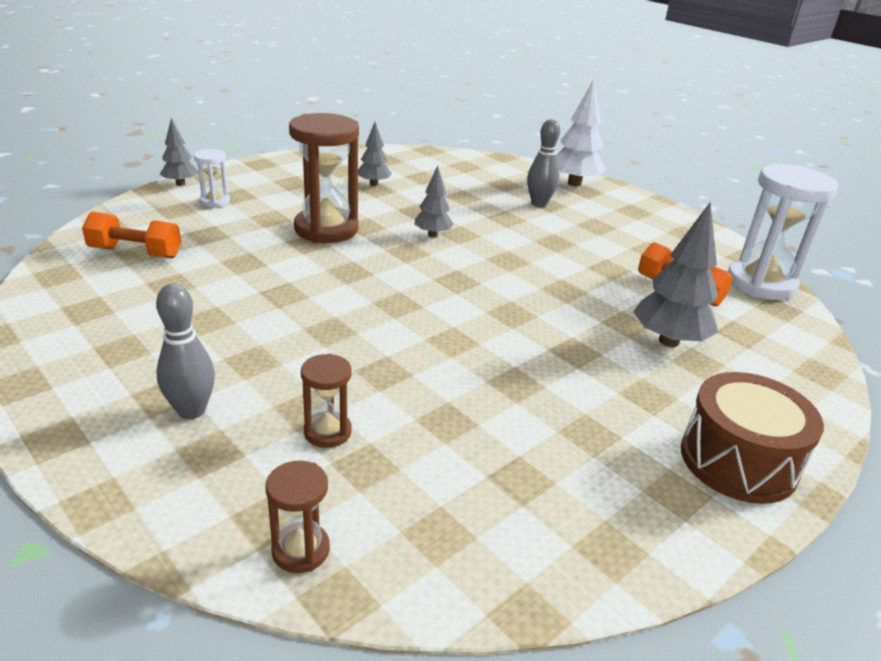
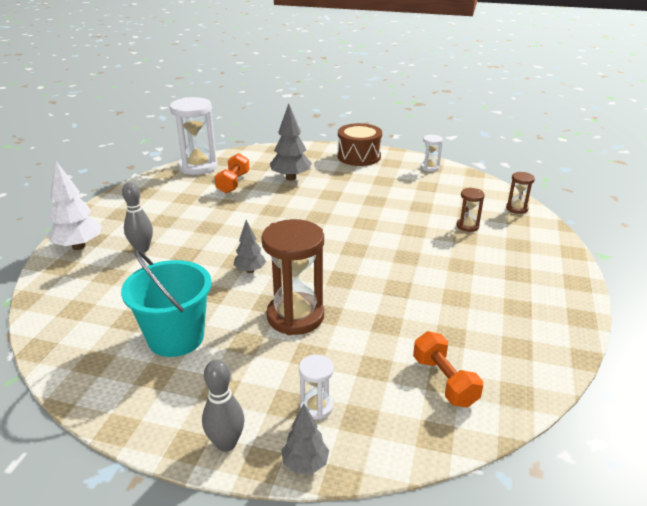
camera: 120 degrees left, 0 degrees up
(191, 410) = (511, 261): grey bowling pin -> grey bowling pin (226, 443)
(374, 184) = (176, 338): grey tree -> turquoise bucket
(611, 542) = (429, 168): none -> white hourglass

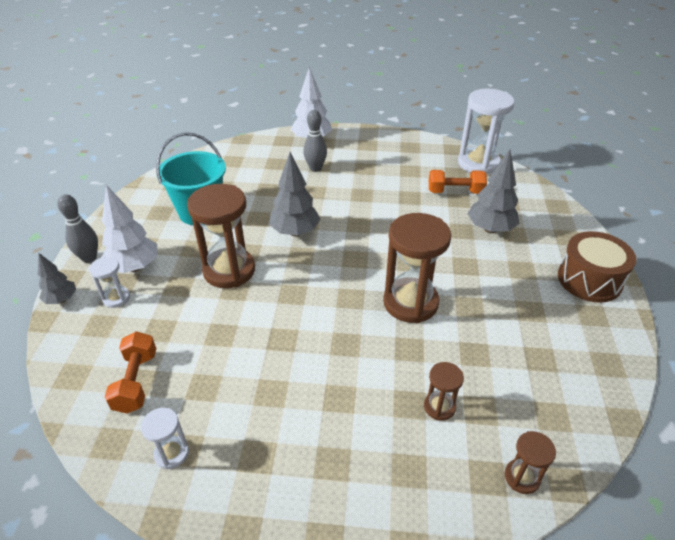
camera: 80 degrees right, 10 degrees up
(250, 270) = (295, 232): grey tree -> grey tree, size x1.67
(262, 394) = (134, 267): none -> white tree
(366, 222) = (410, 303): none -> brown hourglass
(429, 168) = (604, 360): white hourglass -> white hourglass (171, 453)
(444, 381) = (136, 381): orange dumbbell -> orange dumbbell turned 60 degrees counterclockwise

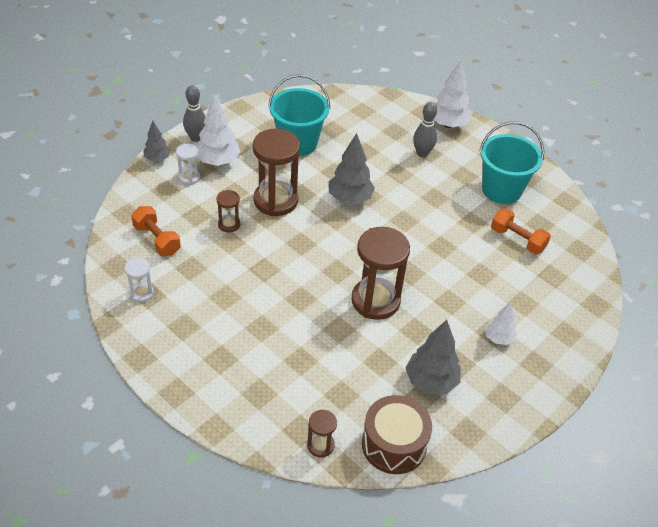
camera: 35 degrees right, 5 degrees up
(136, 381) = (157, 239): orange dumbbell -> orange dumbbell turned 75 degrees counterclockwise
(402, 164) = (501, 190): none -> turquoise bucket
(439, 407) = (317, 375): brown hourglass -> brown hourglass (229, 224)
(478, 163) = (572, 227): white hourglass -> none
(490, 229) = (507, 287): grey tree -> grey tree (431, 381)
(532, 271) = (498, 338): none -> white tree
(589, 280) = (537, 374): brown drum -> brown drum (394, 444)

